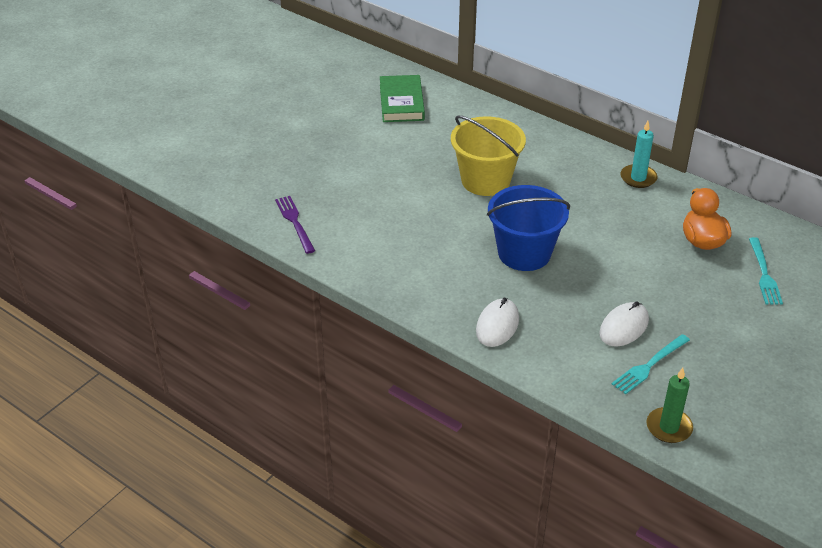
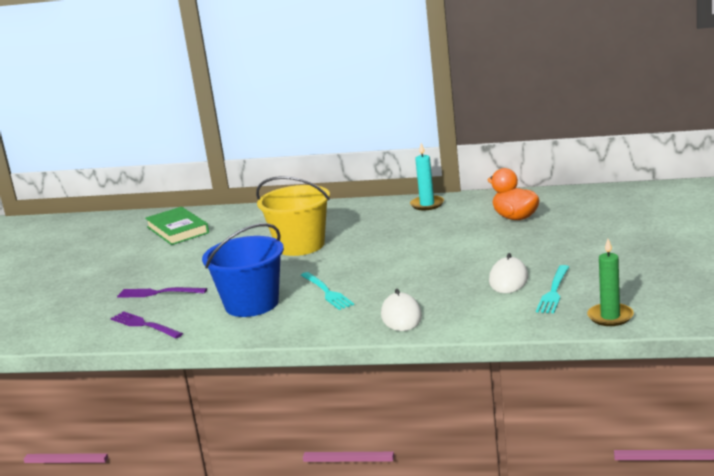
camera: 25 degrees left, 20 degrees down
(331, 185) = (158, 293): none -> purple fork
(524, 253) = (379, 271): blue bucket -> blue bucket (251, 304)
(764, 274) = (582, 217): turquoise fork -> turquoise fork (327, 292)

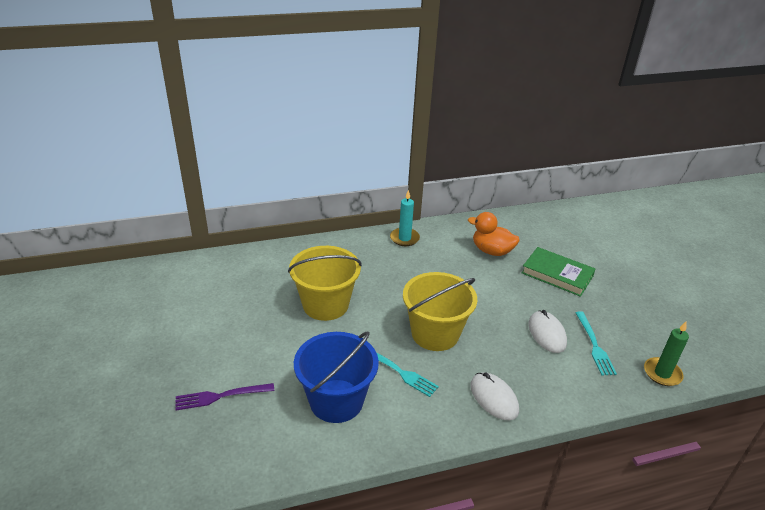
camera: 30 degrees left, 15 degrees up
(144, 325) = (238, 454): purple fork -> none
(178, 230) = (178, 291): green book -> green book (557, 274)
(388, 271) = (435, 333): none -> yellow bucket

